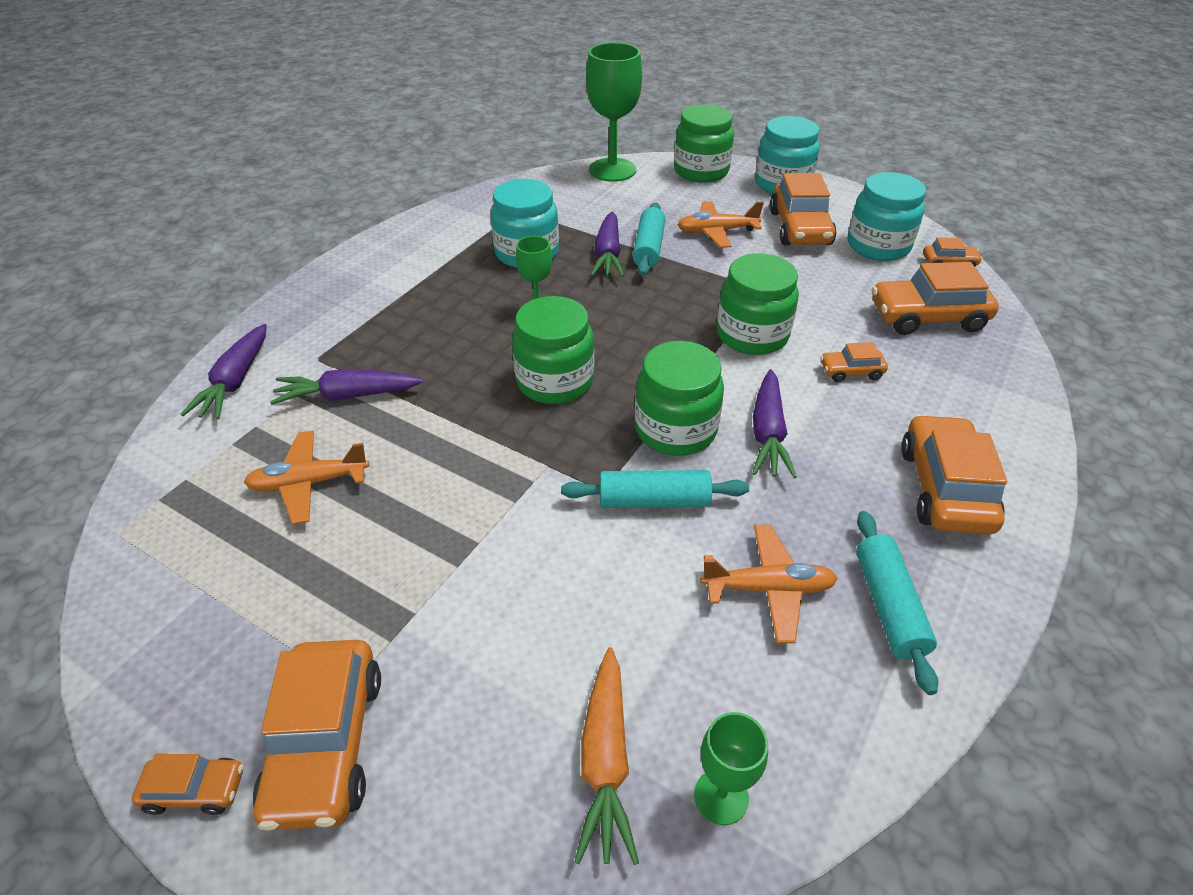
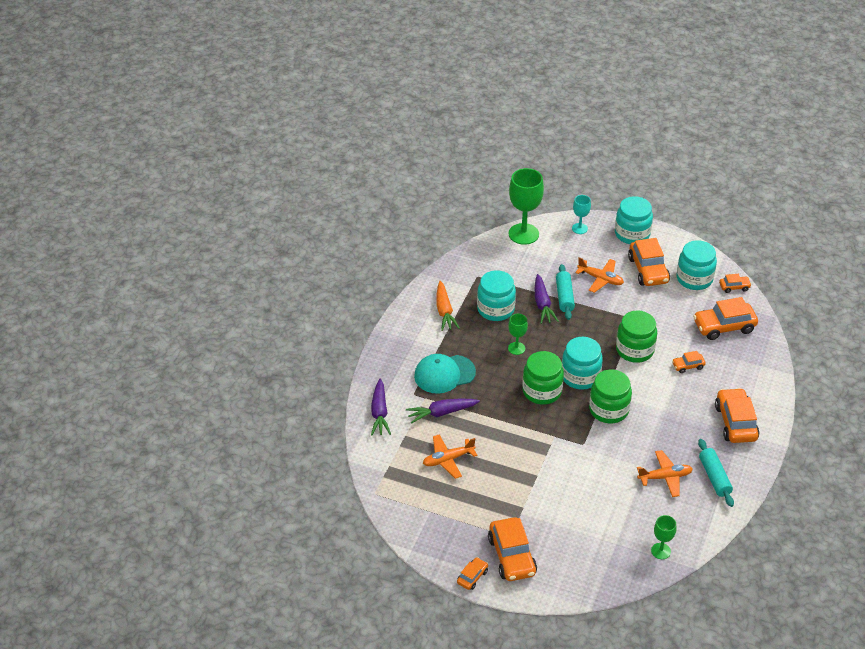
camera: 10 degrees left, 0 degrees up
(195, 790) = (472, 577): orange car -> orange car turned 45 degrees counterclockwise
(390, 334) = (444, 374): none -> turquoise cap
(605, 761) = (617, 546): orange carrot -> orange carrot (444, 311)
(637, 366) = (580, 376): none -> turquoise jar
(653, 500) = (608, 446): turquoise rolling pin -> none
(701, 171) = (579, 228): green jar -> turquoise goblet
(716, 232) = (600, 279): orange plane -> orange plane turned 135 degrees counterclockwise
(768, 434) = (652, 406): purple carrot -> none

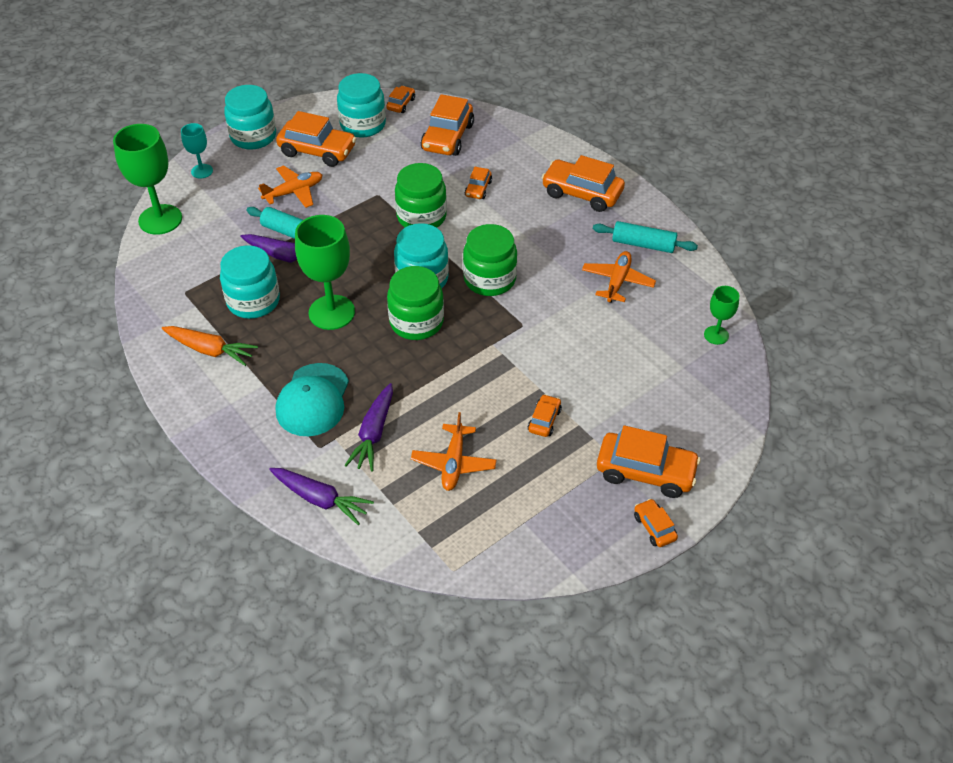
camera: 60 degrees left, 5 degrees up
(513, 488) = (544, 420): none -> orange car
(516, 348) = (331, 312): green goblet -> green goblet, size x1.91

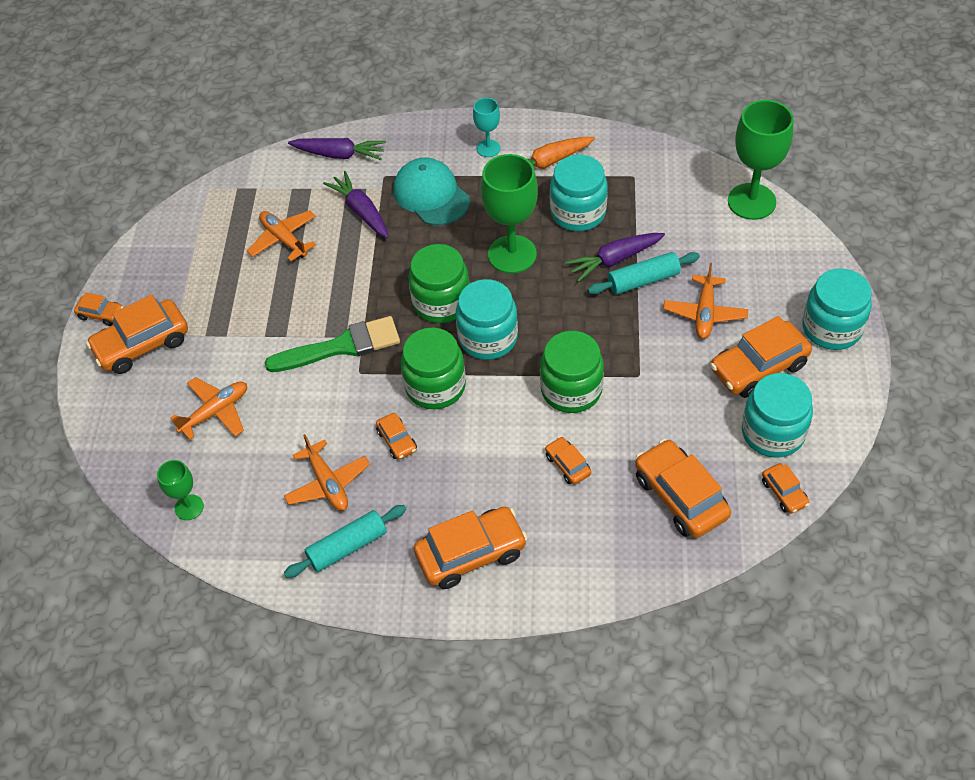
camera: 135 degrees right, 5 degrees up
(202, 171) = (804, 261): turquoise goblet -> turquoise goblet (488, 148)
(321, 499) = (339, 154): purple carrot -> purple carrot turned 150 degrees counterclockwise
(513, 350) = (341, 347): none -> green brush
(544, 420) = (255, 317): orange car -> orange car (397, 440)
(641, 378) = (215, 412): none -> orange plane

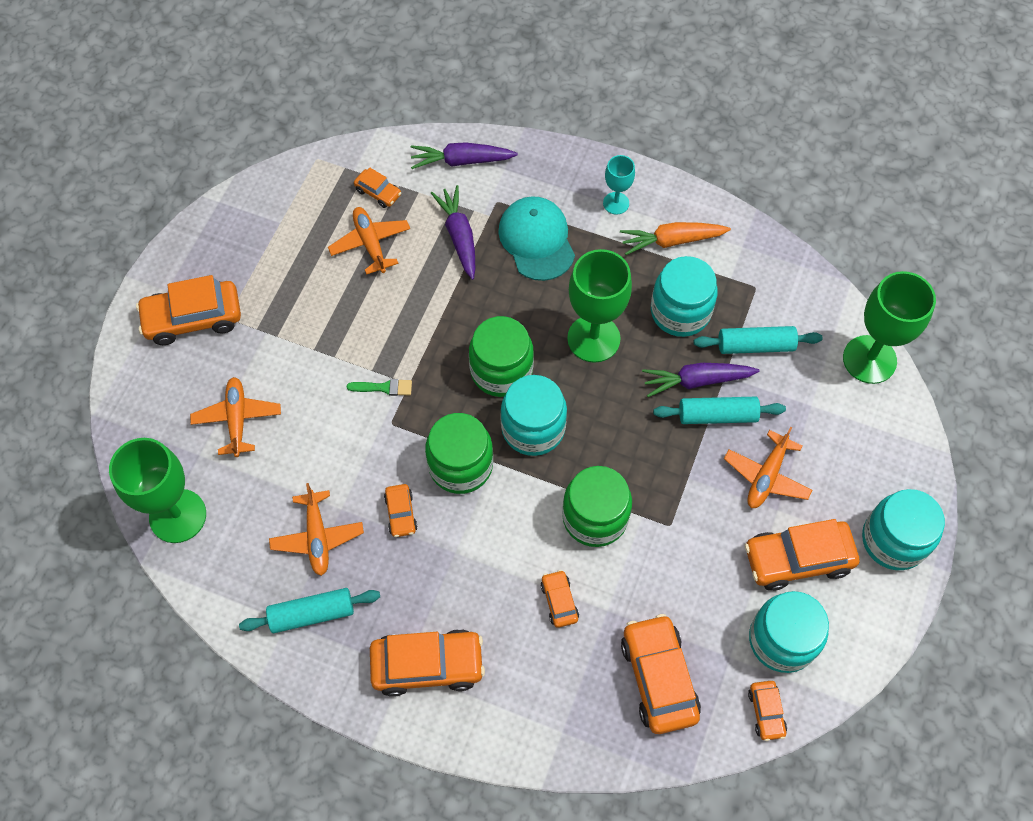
camera: 15 degrees right, 10 degrees up
(101, 314) = (165, 270): orange car -> orange car (378, 192)
(189, 507) = (178, 516): green goblet -> green goblet, size x1.91
(215, 412) = (237, 419): orange plane -> orange plane turned 75 degrees counterclockwise
(339, 154) = (461, 161): purple carrot -> purple carrot turned 150 degrees clockwise
(341, 347) = (383, 388): green brush -> green brush, size x0.46
(652, 219) = (755, 345): none -> turquoise rolling pin

